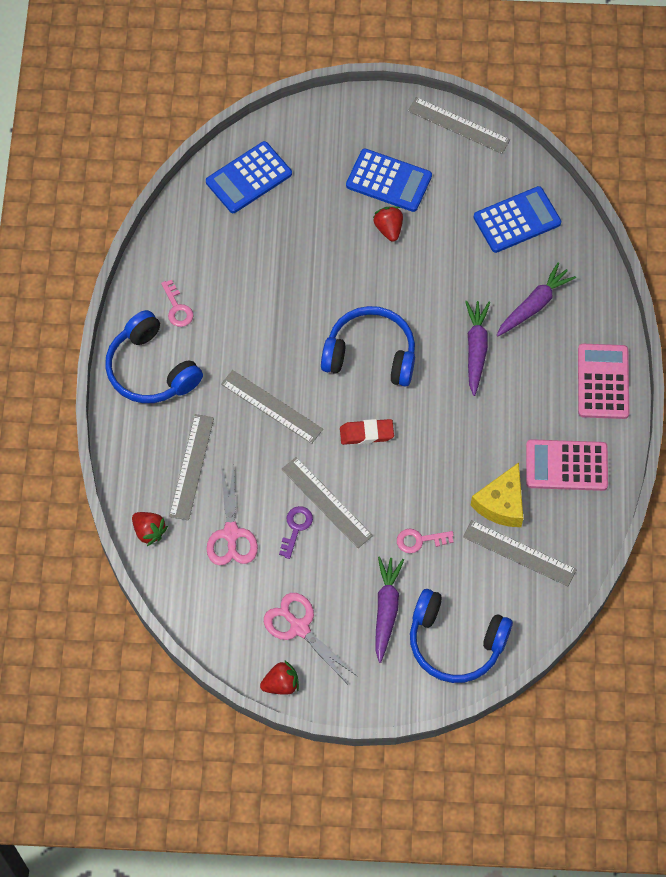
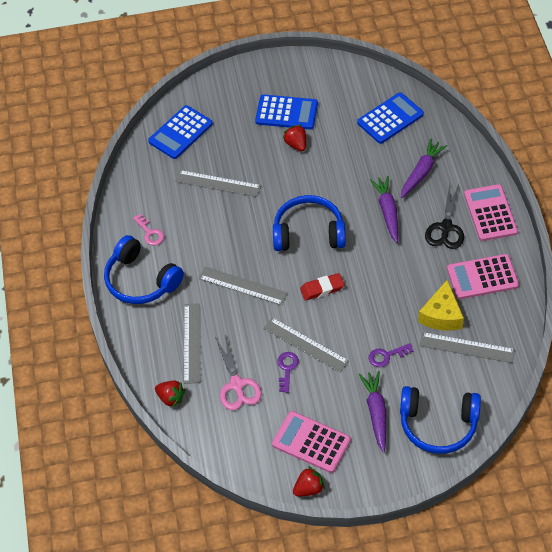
camera: 10 degrees left, 10 degrees down
(299, 627) = (311, 442): pink scissors -> pink calculator
(419, 540) = (386, 356): pink key -> purple key
(458, 125) = (327, 66): grey ruler -> grey ruler (218, 183)
(542, 388) = (446, 227): none -> black scissors

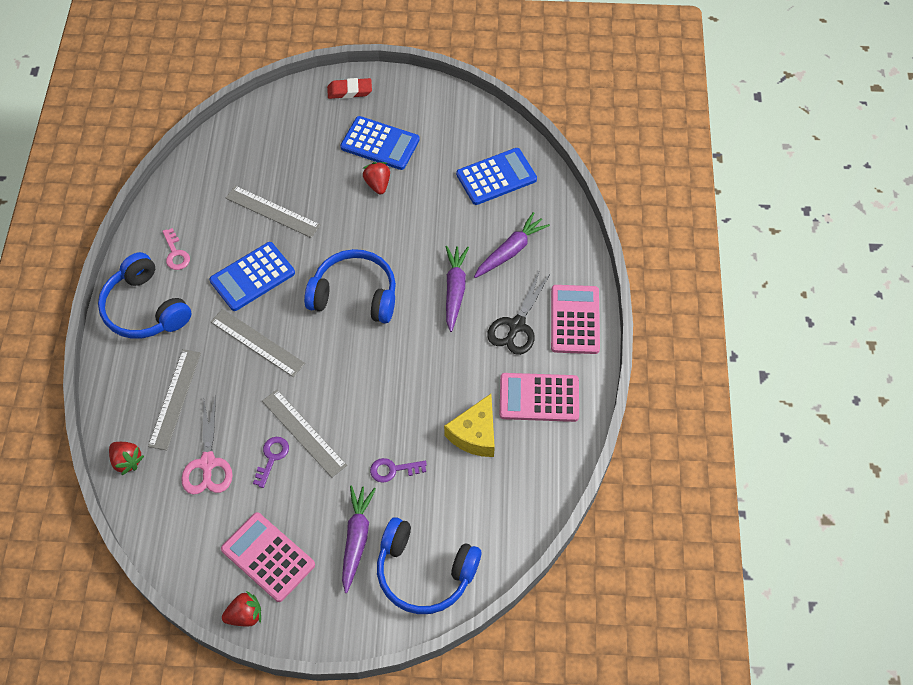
camera: 10 degrees right, 5 degrees up
(180, 133) = (252, 141): blue calculator -> blue calculator (252, 277)
(322, 289) = (346, 368): red eraser -> red eraser (349, 91)
(467, 347) = (491, 482): grey ruler -> none

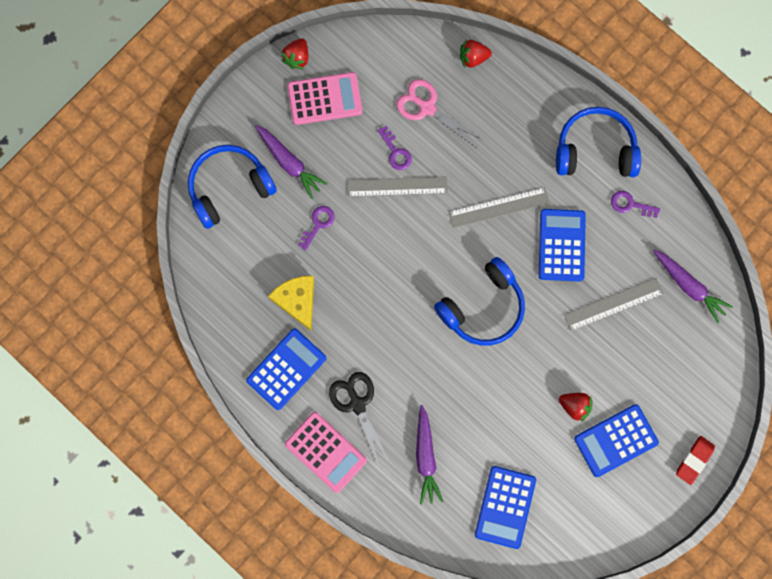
camera: 130 degrees right, 20 degrees up
(175, 253) = (630, 204): pink key -> purple key
(175, 399) = (498, 120): grey ruler -> none
(455, 290) = (426, 384): purple carrot -> purple carrot (689, 286)
(539, 398) = (286, 369): pink calculator -> blue calculator

